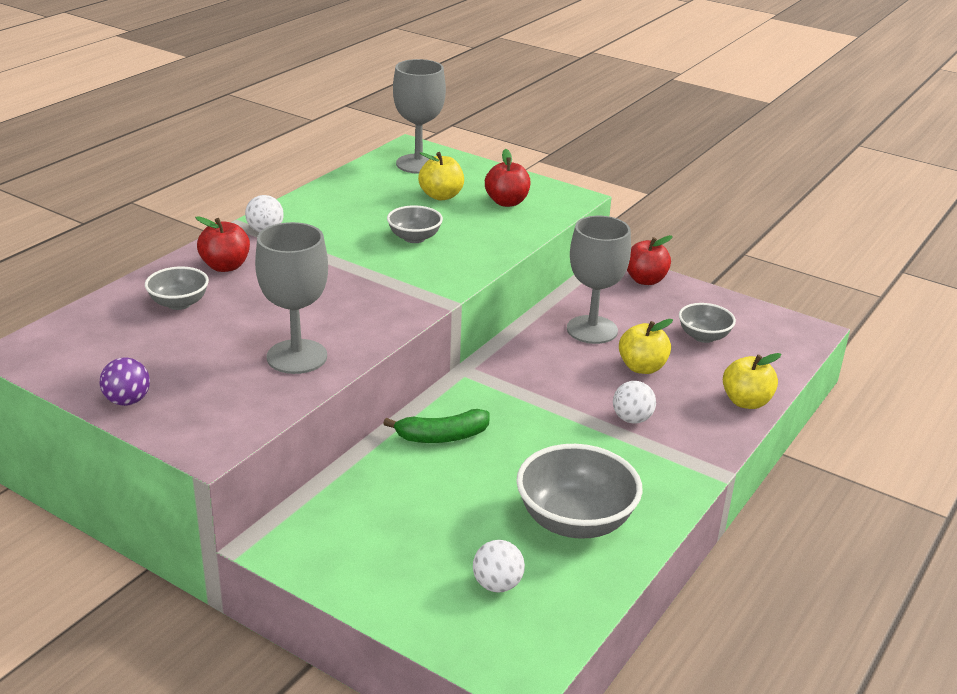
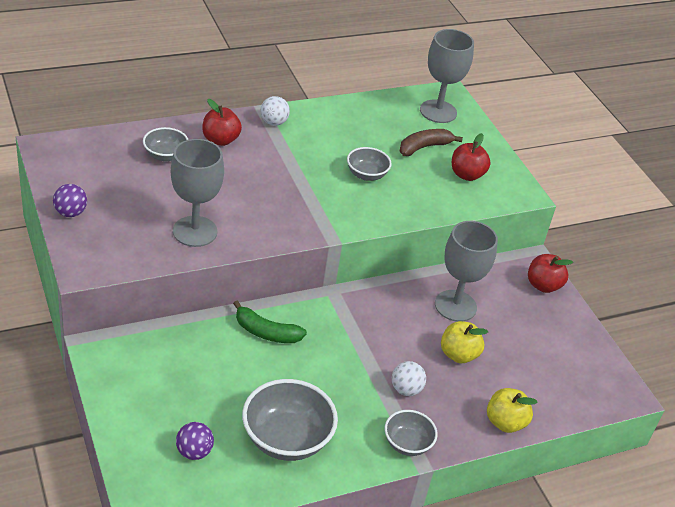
camera: 30 degrees right, 10 degrees up
(441, 196) = (424, 147): yellow apple -> brown banana
(497, 585) = (194, 452): white ball -> purple ball
(703, 336) = (534, 354): grey bowl -> grey bowl (407, 444)

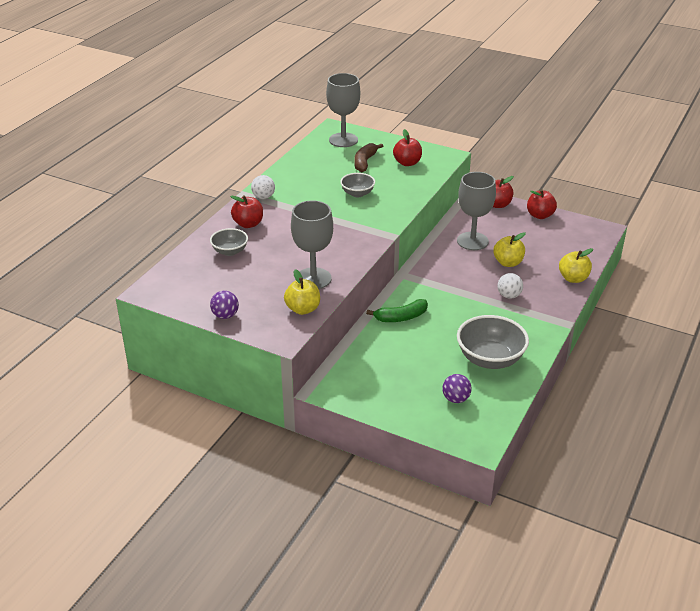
camera: 35 degrees left, 5 degrees down
(141, 254) = (303, 309): none -> yellow apple
(407, 444) = (546, 319): grey bowl -> none
(574, 328) = (540, 215): none -> red apple

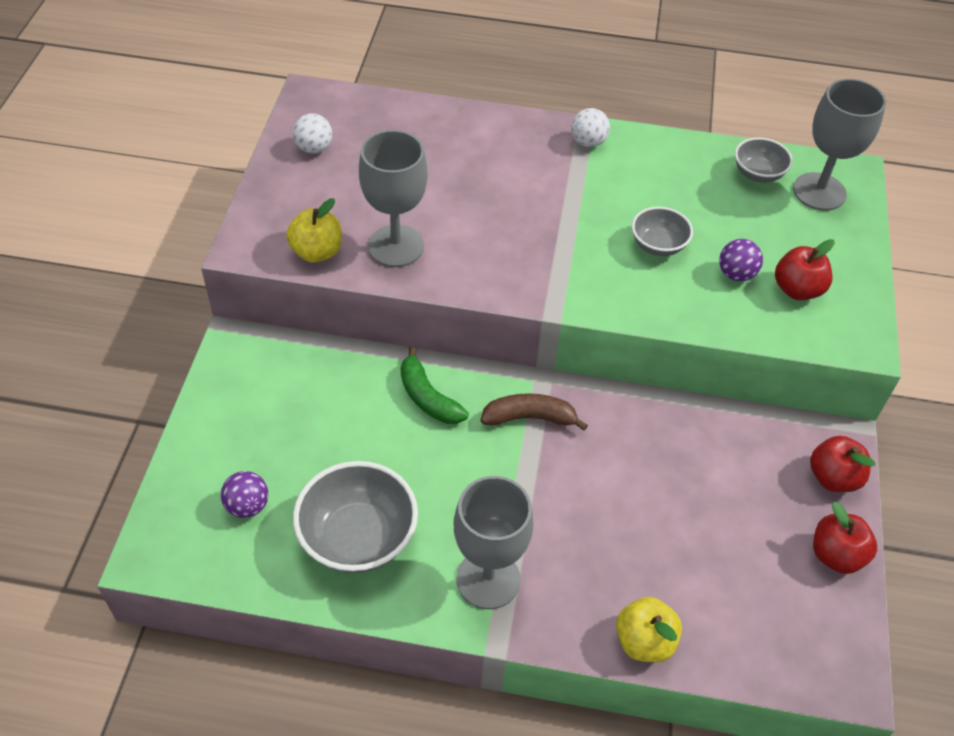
camera: 70 degrees right, 15 degrees up
(225, 315) = (279, 178): purple ball -> purple ball (736, 274)
(230, 251) = (430, 144): grey bowl -> grey bowl (758, 174)
(248, 224) = (507, 145): red apple -> none
(365, 162) = (764, 234): brown banana -> brown banana (530, 418)
(472, 241) = (688, 457): grey goblet -> grey goblet (488, 579)
(508, 263) = (646, 523): yellow apple -> none
(509, 296) = (545, 539): white ball -> white ball (314, 148)

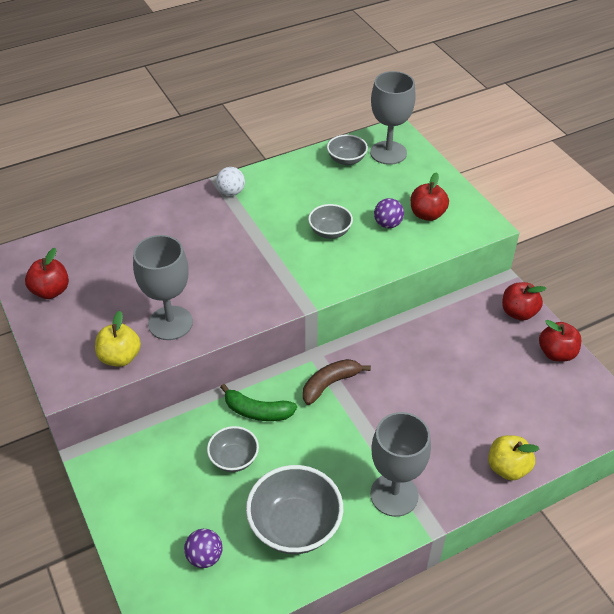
camera: 35 degrees left, 5 degrees down
(314, 148) = (51, 291): white ball -> red apple
(361, 430) = (234, 459): none -> grey bowl

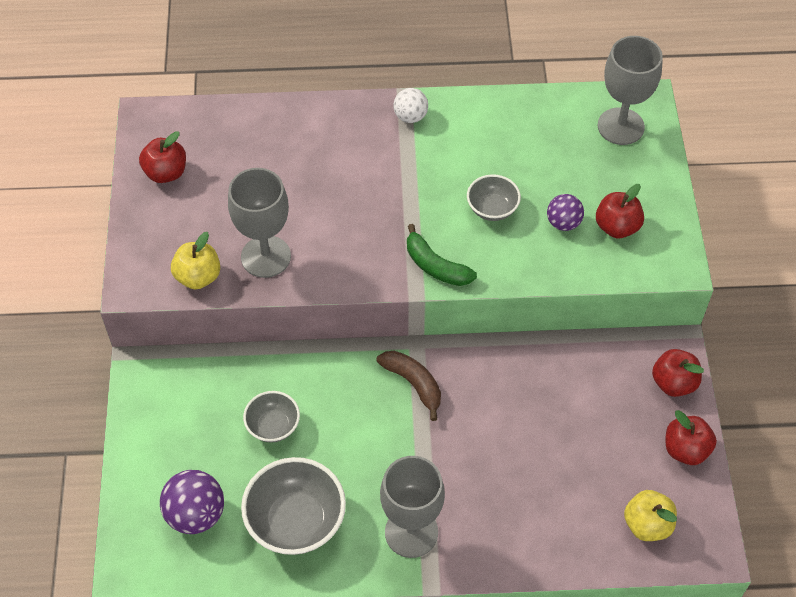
camera: 25 degrees right, 10 degrees up
(205, 557) = (196, 514): purple ball -> purple ball, size x1.59
(257, 411) = (322, 384): green banana -> green banana (435, 266)
(330, 384) = (413, 384): brown banana -> brown banana turned 60 degrees clockwise
(346, 160) = (565, 119): grey bowl -> none
(507, 468) = (547, 555): yellow apple -> yellow apple (647, 524)

